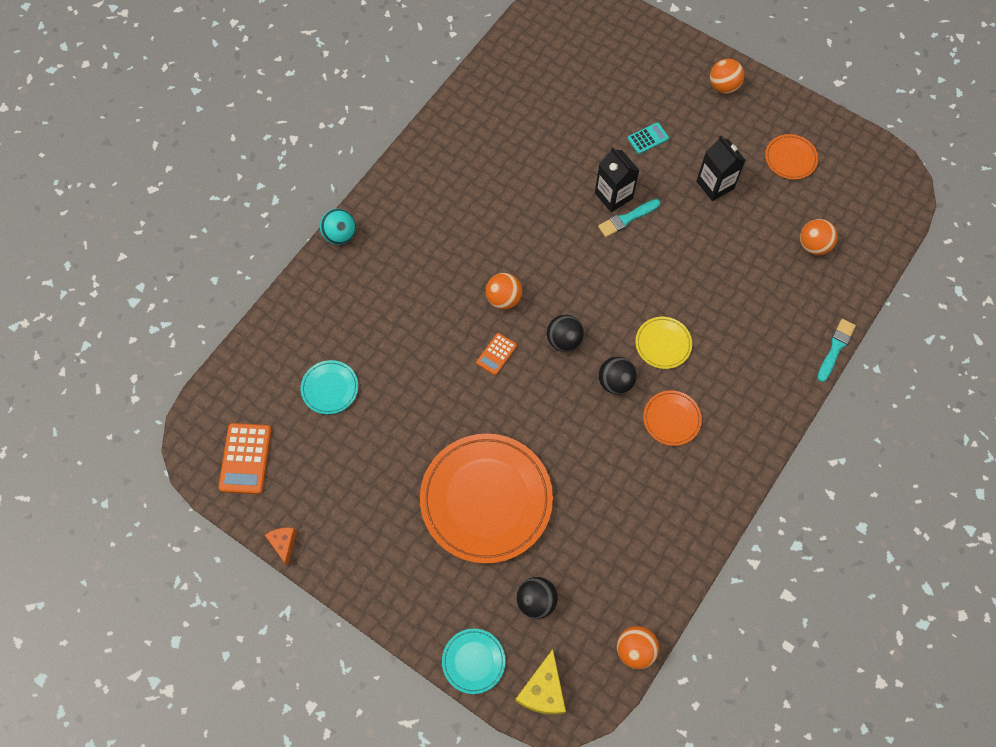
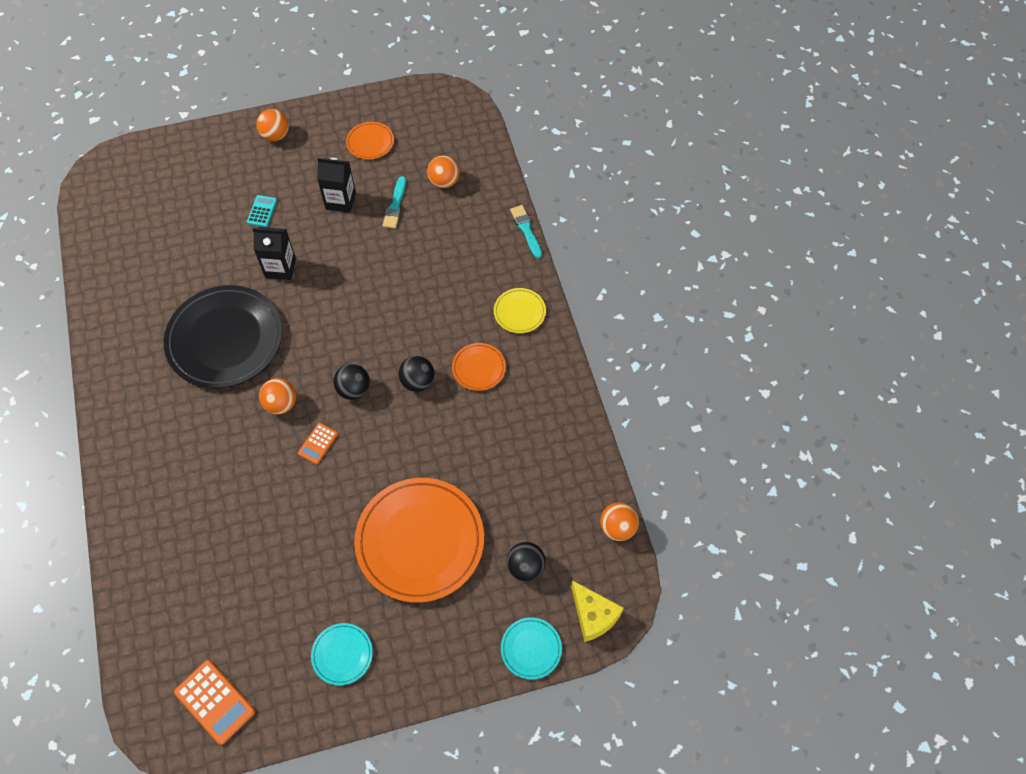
camera: 50 degrees left, 5 degrees down
(283, 544) = (313, 725): orange cheese -> none
(330, 388) = (223, 587): turquoise plate -> turquoise plate (342, 654)
(340, 235) = (106, 479): turquoise ball -> none
(496, 354) = (318, 443): orange calculator -> orange calculator turned 45 degrees clockwise
(518, 212) = (225, 339): none -> black plate
(627, 219) = (307, 274): turquoise brush -> turquoise brush (395, 205)
(663, 344) = (420, 328): yellow plate -> yellow plate (519, 312)

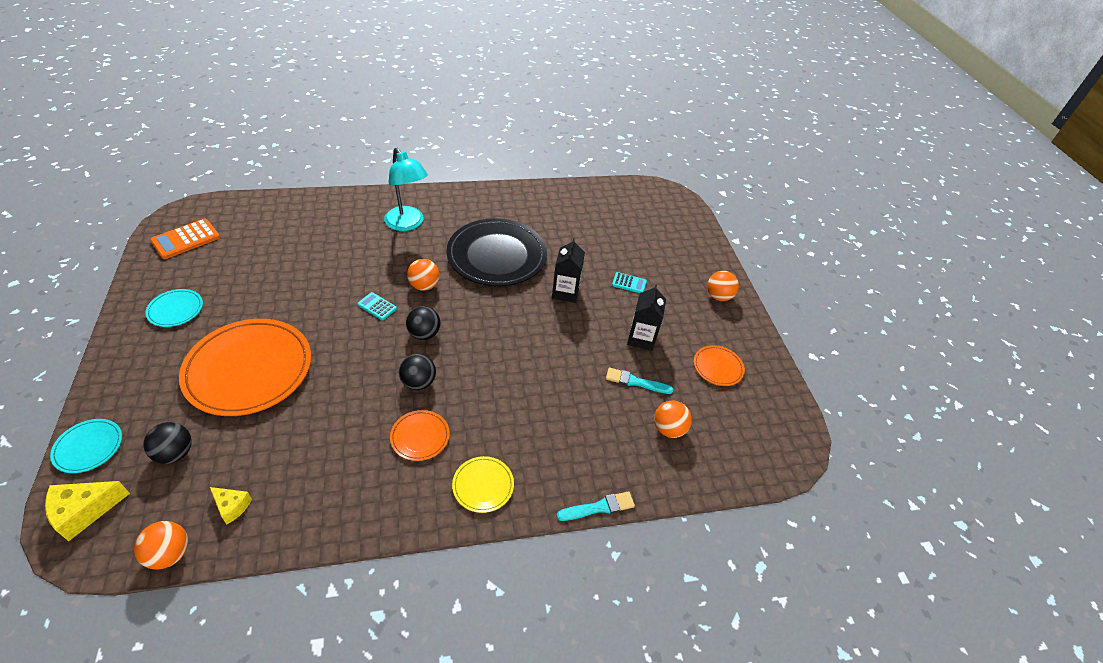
camera: 90 degrees right, 15 degrees down
(170, 444) = (408, 224): none -> turquoise lamp
(318, 443) = (377, 306): orange calculator -> turquoise calculator
(569, 497) = (232, 506): none -> yellow cheese

